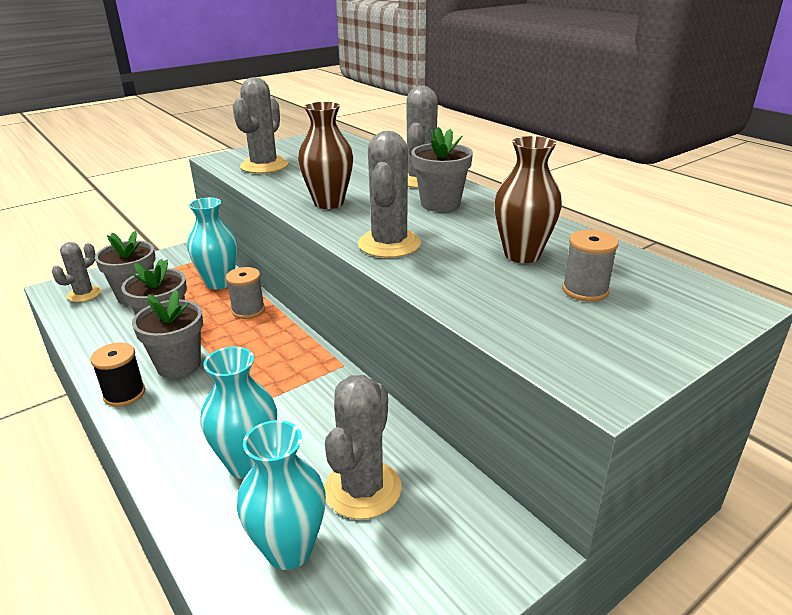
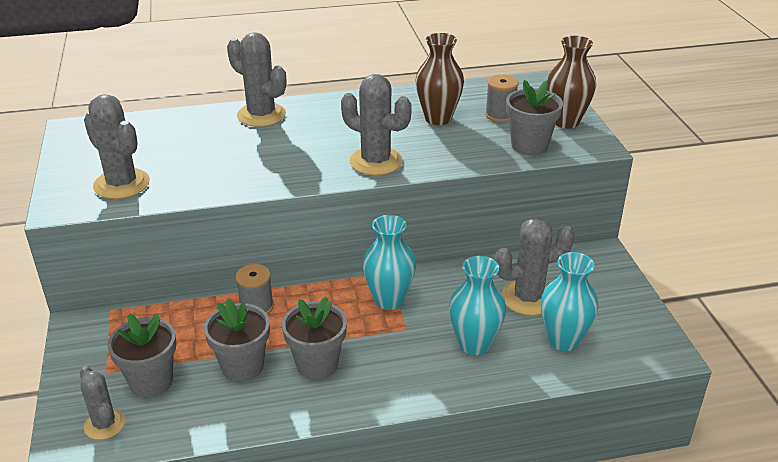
camera: 65 degrees left, 5 degrees up
(124, 394) = (338, 403): black spool -> none
(219, 283) = (181, 317): turquoise vase -> turquoise vase (389, 300)
(329, 203) = (266, 169): brown vase -> brown vase (566, 121)
(362, 489) = (528, 298): grey cactus -> grey cactus turned 60 degrees counterclockwise
(440, 204) = (323, 122): grey flower pot -> grey flower pot (529, 145)

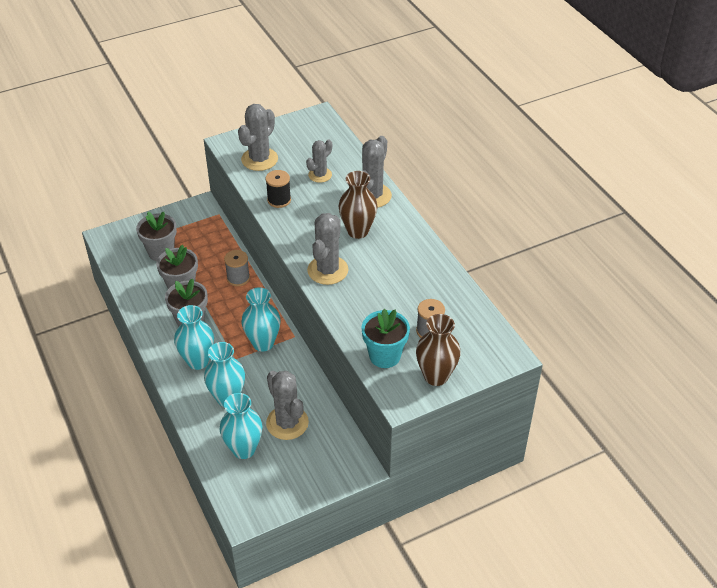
camera: 75 degrees right, 10 degrees up
(104, 424) = (125, 245): grey cactus -> grey cactus (320, 175)
(220, 179) = (279, 200): none -> black spool
(398, 365) = (198, 361): none -> turquoise vase
(438, 118) = (407, 293): brown vase -> brown vase (358, 231)
(529, 145) = (384, 356): grey flower pot -> turquoise flower pot

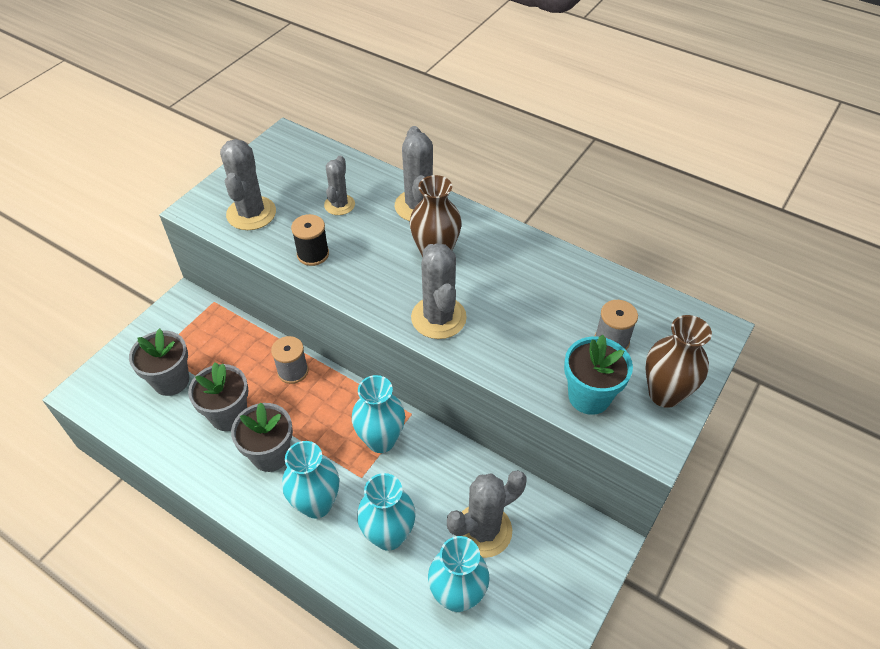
camera: 30 degrees left, 5 degrees up
(287, 423) = (483, 530): grey cactus -> grey cactus turned 60 degrees counterclockwise

